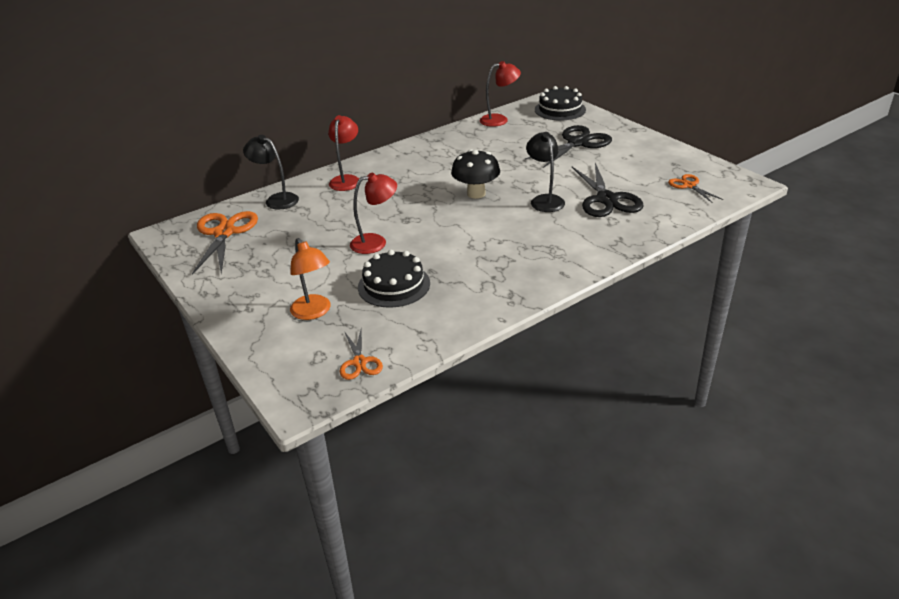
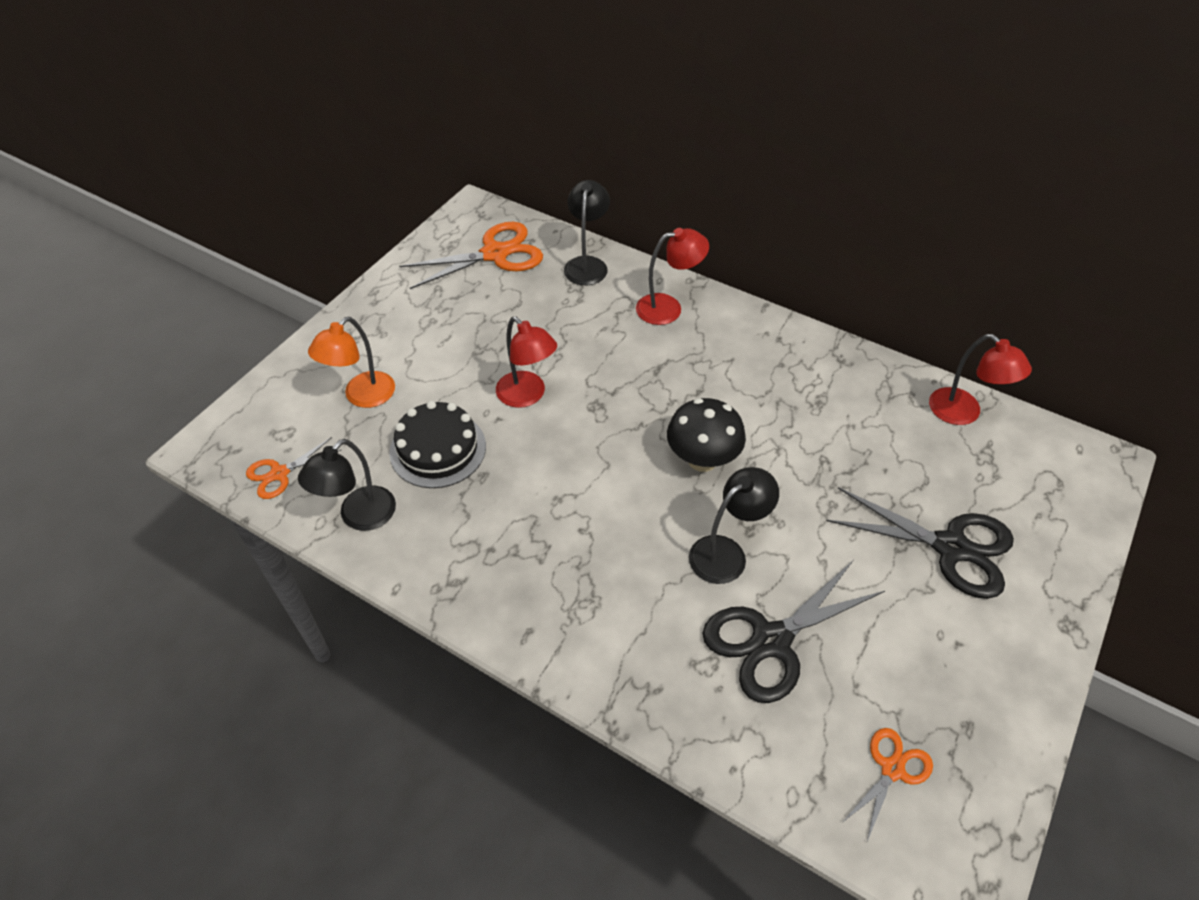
camera: 65 degrees right, 15 degrees up
(430, 327) = (359, 517): none -> black lamp
(560, 109) = (1066, 486): black cake -> none

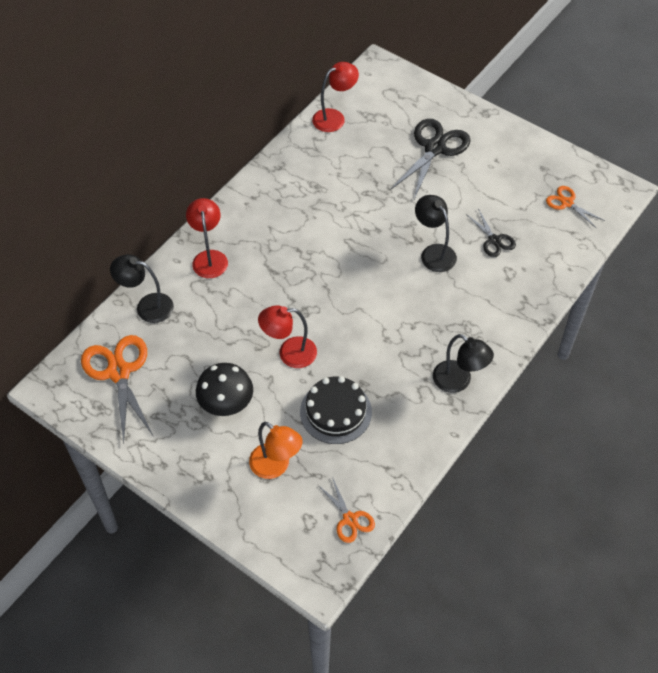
camera: 85 degrees left, 5 degrees up
(359, 517) = (394, 460): black lamp -> black lamp (458, 381)
(527, 396) = (289, 353): red lamp -> red lamp turned 150 degrees counterclockwise
(702, 460) = (360, 255): black mushroom -> black mushroom (226, 405)
(771, 640) = (494, 240): black scissors -> black scissors, size x0.55

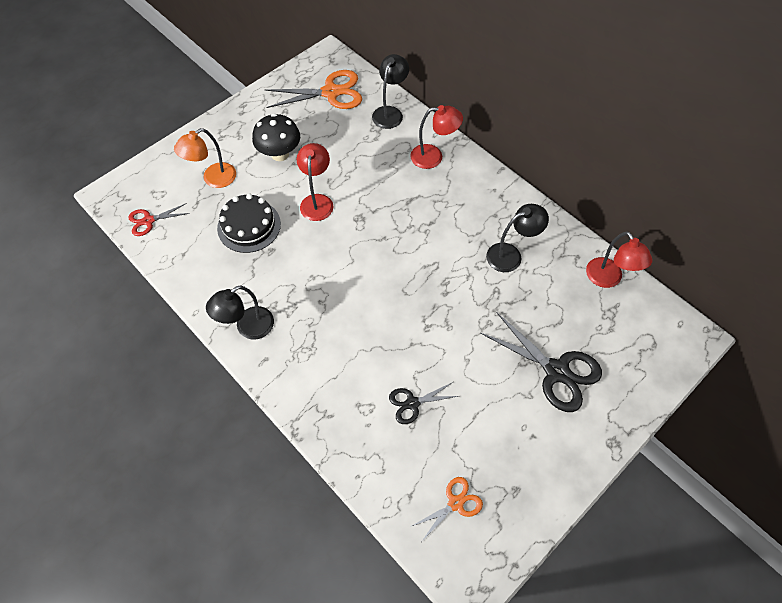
camera: 100 degrees right, 5 degrees up
(350, 519) = (148, 220): orange scissors -> red scissors
(433, 252) = (406, 338): black lamp -> black lamp (510, 255)

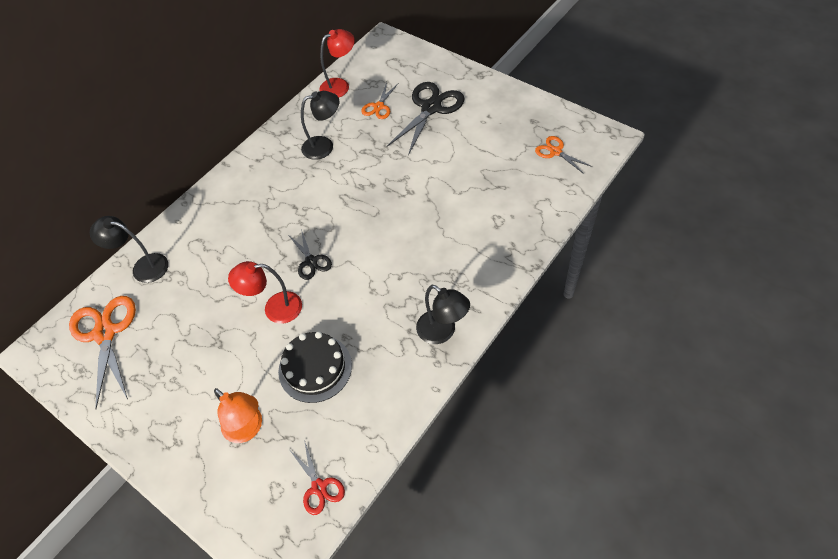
camera: 95 degrees left, 5 degrees down
(280, 154) = (206, 364): black mushroom -> none
(412, 403) = (484, 190): black scissors -> black scissors (311, 261)
(433, 156) = (209, 217): red lamp -> none
(510, 255) = (324, 146): black lamp -> black lamp turned 105 degrees clockwise
(566, 315) = (379, 107): none -> orange scissors

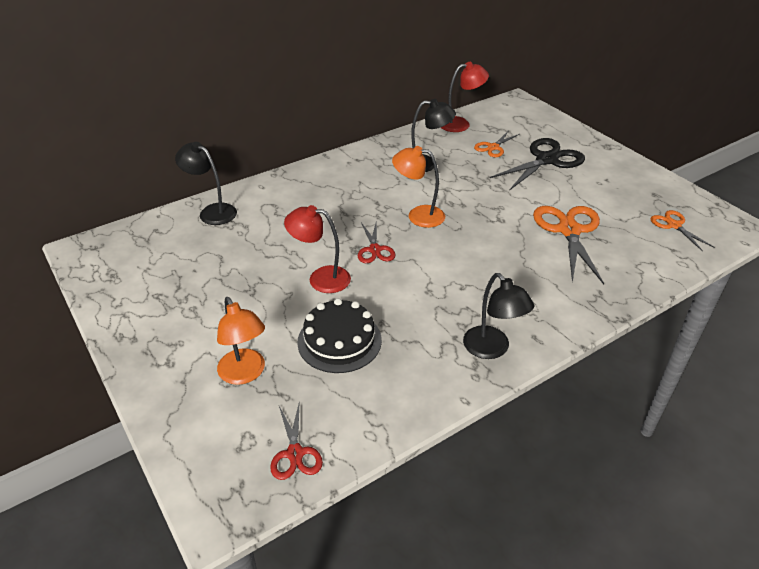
camera: 15 degrees right, 15 degrees down
(105, 333) = (150, 253): orange scissors -> orange scissors (569, 230)
(311, 261) = (374, 250): black scissors -> red scissors
(336, 210) = (418, 215): none -> orange lamp

